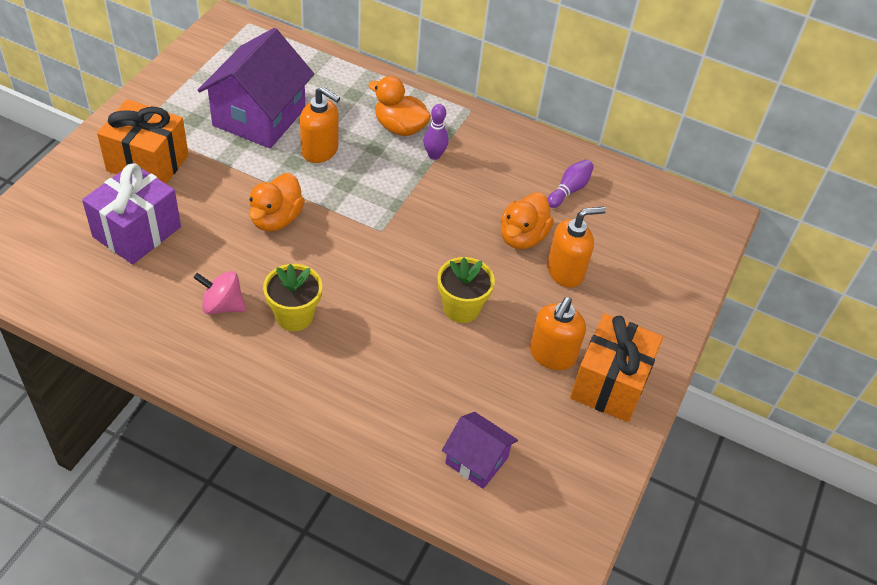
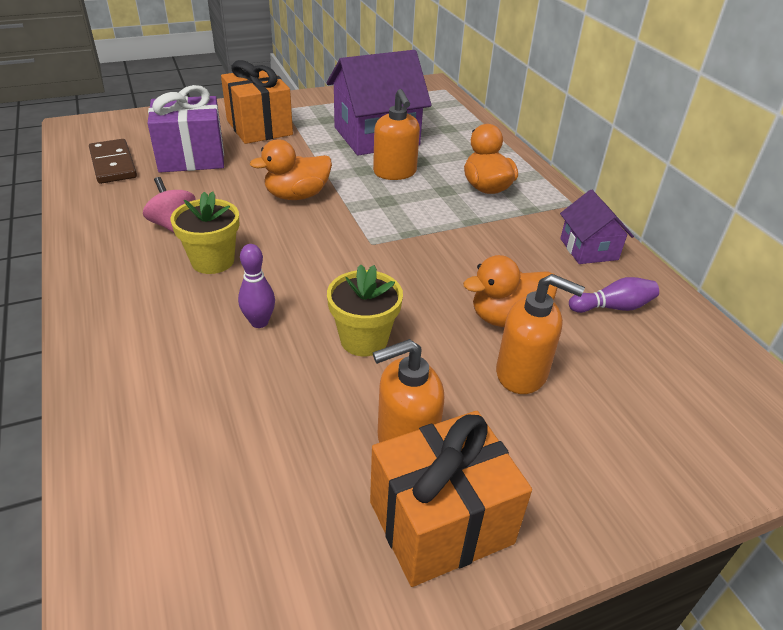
camera: 45 degrees right, 10 degrees down
(79, 281) = (113, 164): none -> brown domino
(434, 155) = (494, 218): purple bowling pin -> purple bowling pin (259, 322)
(476, 460) = (184, 487): purple house -> purple house (589, 249)

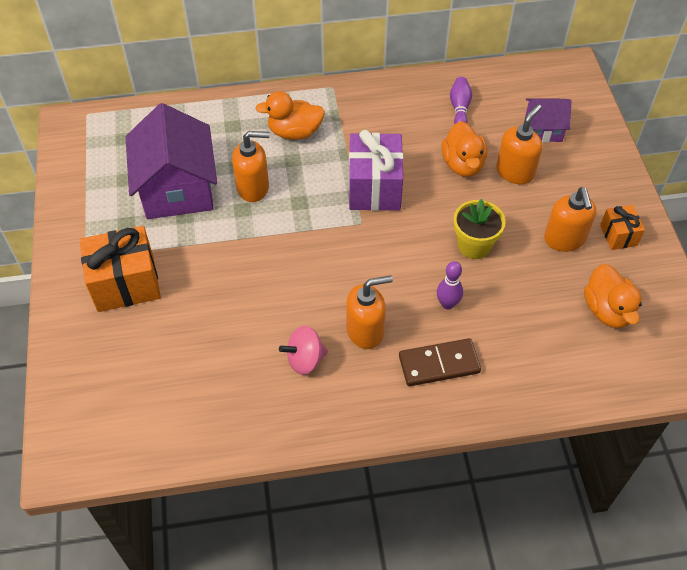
camera: 75 degrees left, 15 degrees up
(113, 164) = (172, 417): brown domino -> brown domino (439, 364)
(191, 157) = (177, 346): purple gift -> purple gift (374, 188)
(212, 261) = (365, 331): yellow flower pot -> orange soap dispenser
(297, 195) = (275, 264): orange duck -> orange duck (607, 310)
(441, 522) = (618, 235): orange gift -> orange gift, size x0.53
(589, 249) = (394, 98): purple house -> purple house (543, 129)

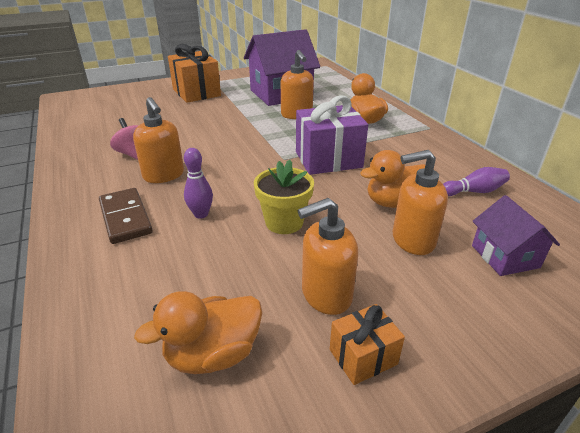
camera: 75 degrees right, 20 degrees down
(515, 172) = (412, 240): orange soap dispenser -> orange soap dispenser turned 150 degrees clockwise

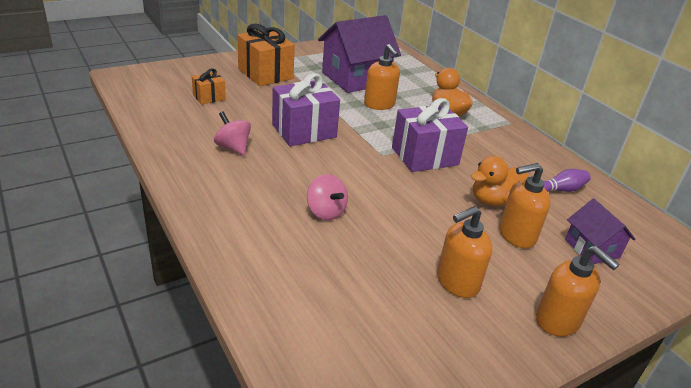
camera: 10 degrees left, 0 degrees up
(125, 218) = (256, 215): brown domino -> none
(164, 175) = (273, 171): orange soap dispenser -> orange soap dispenser (558, 321)
(201, 214) = (326, 212): purple bowling pin -> pink spinning top
(211, 138) = (304, 131): none -> purple gift
(213, 354) = (383, 330): orange duck -> none
(284, 222) = (403, 219): yellow flower pot -> none
(363, 357) = (497, 328): orange gift -> orange gift (209, 97)

